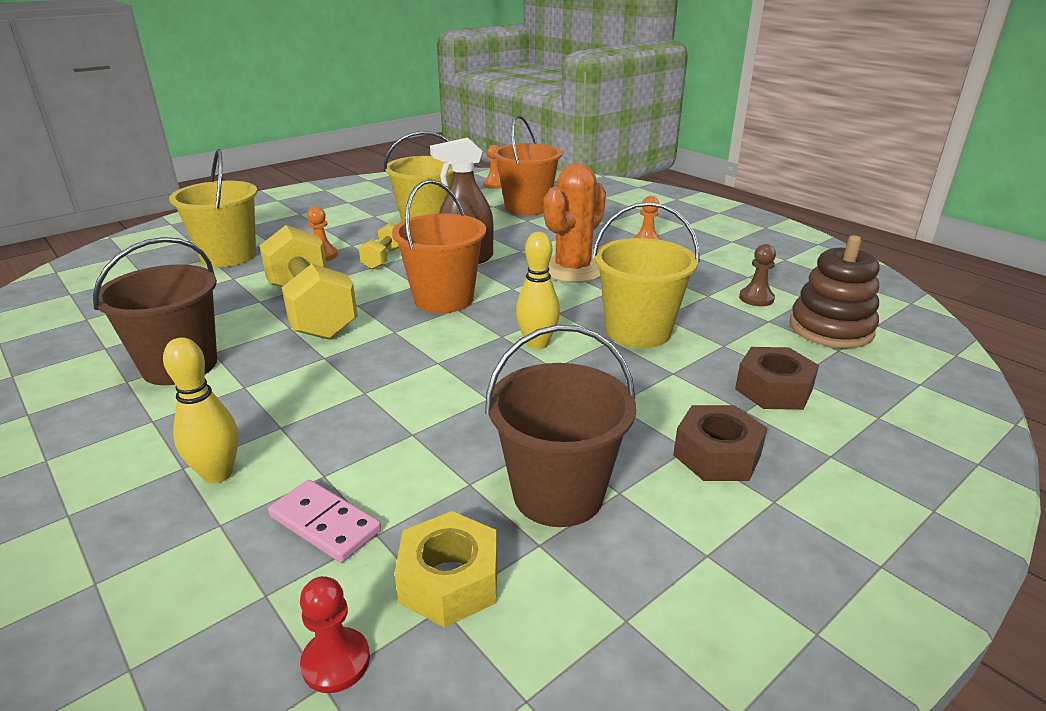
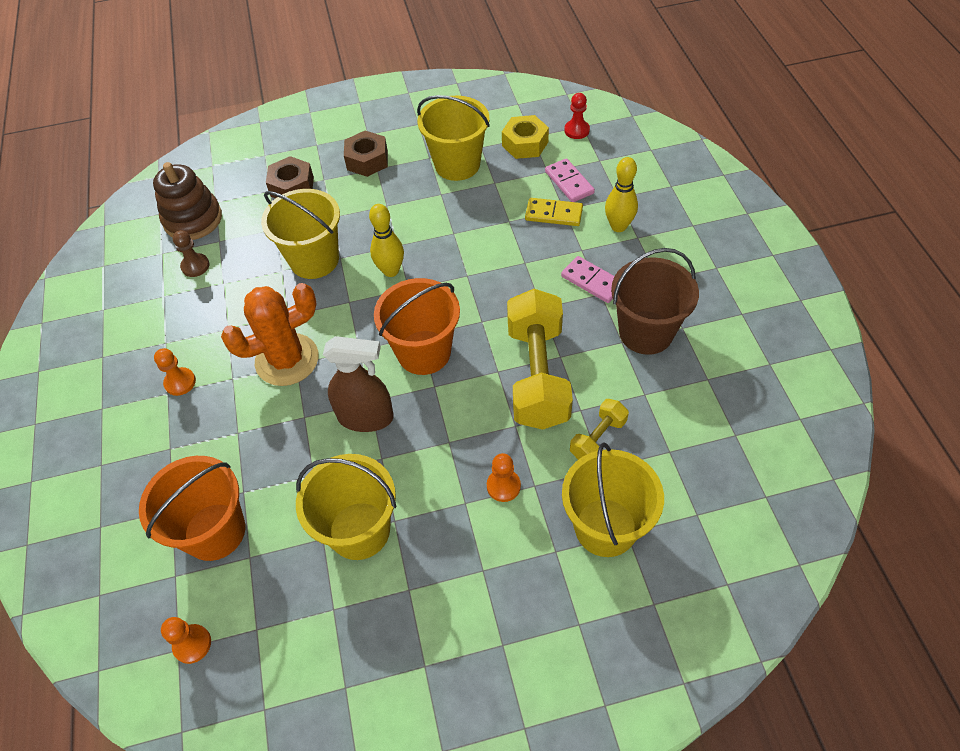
camera: 150 degrees left, 25 degrees up
(258, 395) = (592, 281): none -> pink domino
(340, 462) = (553, 214): none -> yellow domino
(383, 258) = (444, 452): yellow dumbbell -> yellow dumbbell (597, 438)
(558, 494) = (457, 164): brown bucket -> yellow bucket

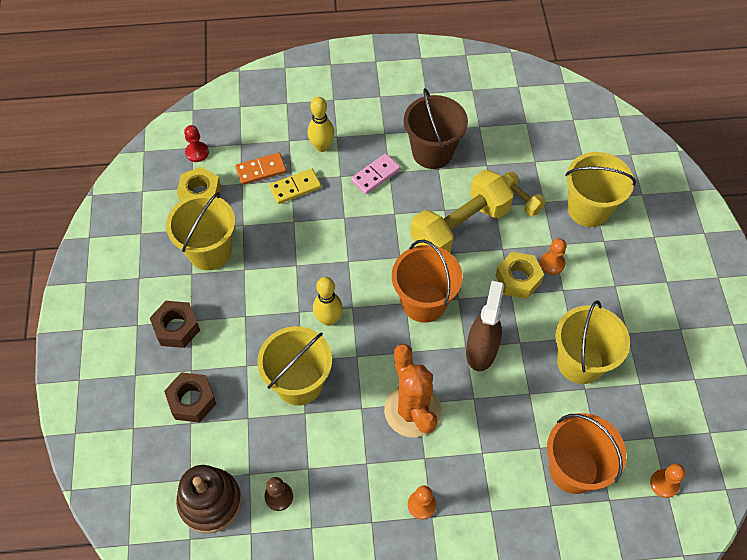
camera: 85 degrees left, 5 degrees up
(472, 447) = (518, 279): none -> yellow nut
(538, 375) = (459, 227): yellow dumbbell -> yellow dumbbell turned 45 degrees counterclockwise
(553, 214) = (295, 188): yellow domino -> yellow domino turned 45 degrees clockwise
(569, 182) = (261, 170): pink domino -> orange domino

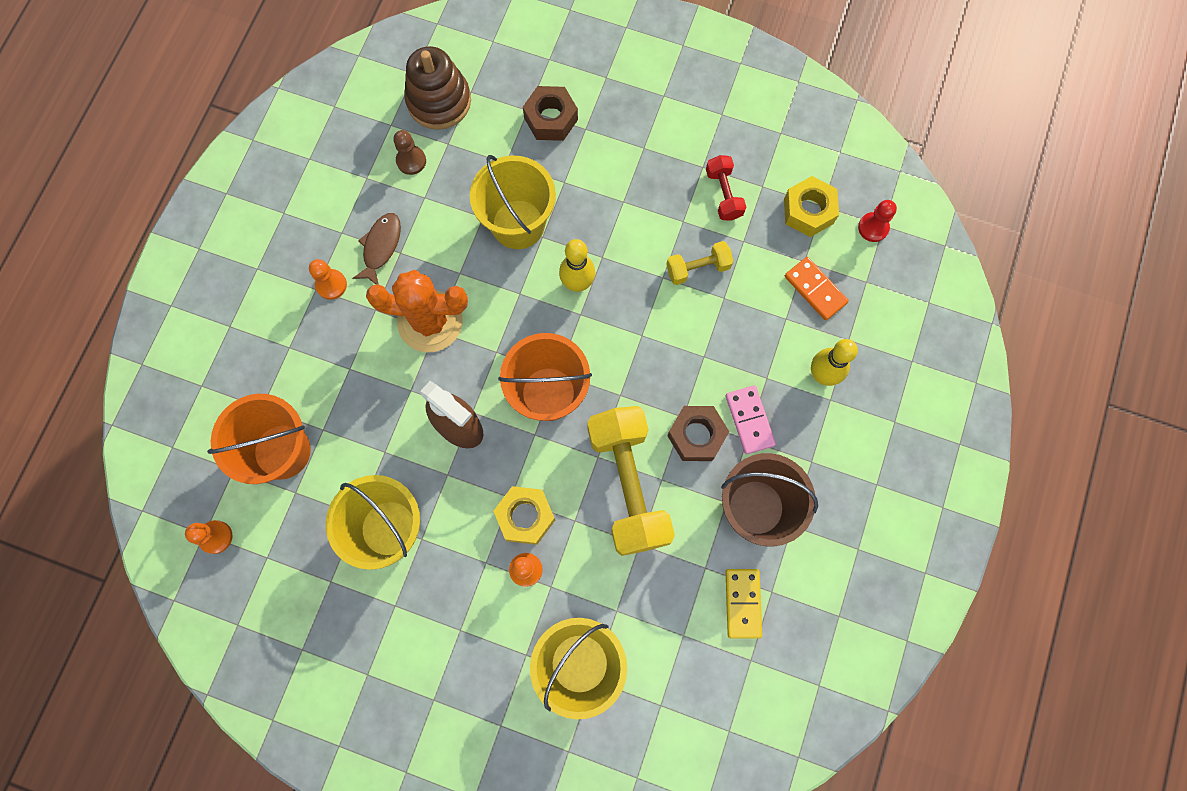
camera: 115 degrees right, 15 degrees up
(177, 328) = (641, 131): brown nut -> brown nut (696, 435)
(209, 251) = (723, 194): yellow bucket -> red dumbbell
(261, 170) = (815, 289): orange domino -> orange domino turned 45 degrees counterclockwise
(295, 188) = (771, 318): yellow domino -> yellow domino (742, 603)
(369, 481) = (381, 247): none -> brown fish
(519, 200) = (633, 581): yellow dumbbell -> yellow dumbbell (697, 268)

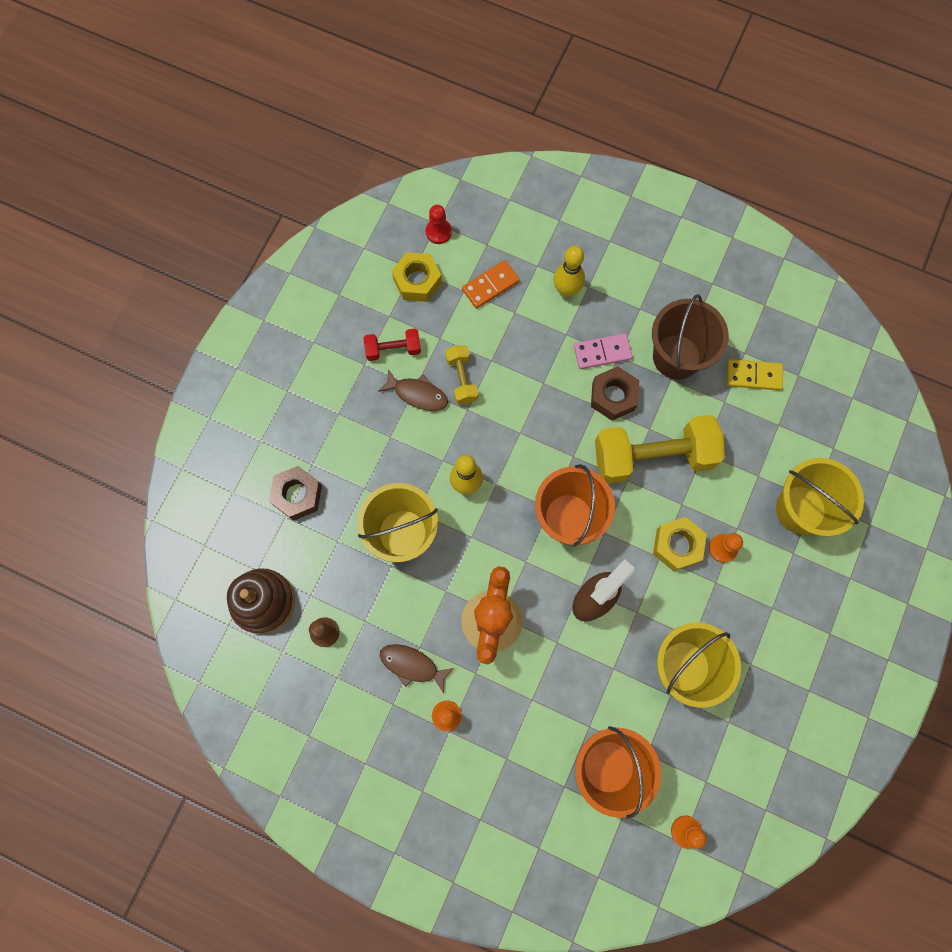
camera: 85 degrees left, 0 degrees up
(674, 224) = (417, 394): none -> brown fish

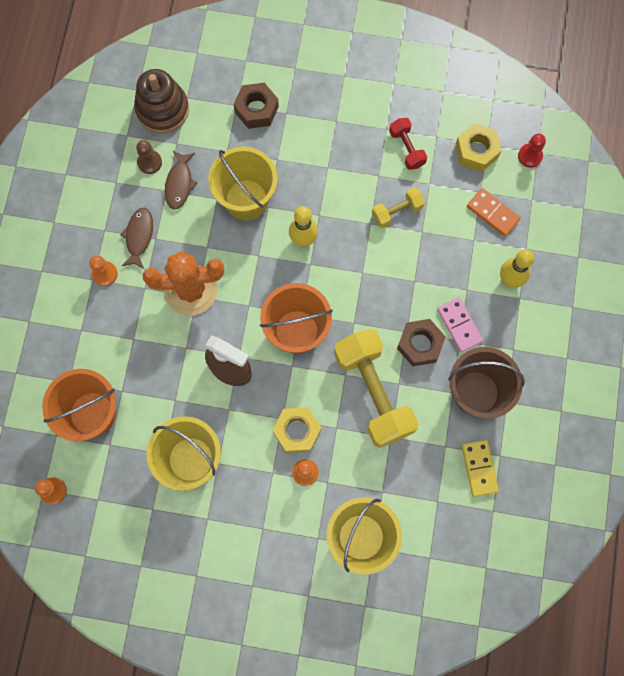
camera: 75 degrees right, 0 degrees up
(417, 394) = (372, 179): brown fish -> brown fish (179, 184)

